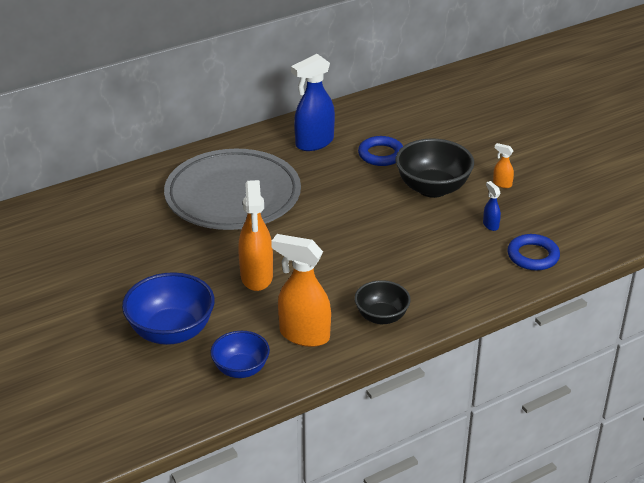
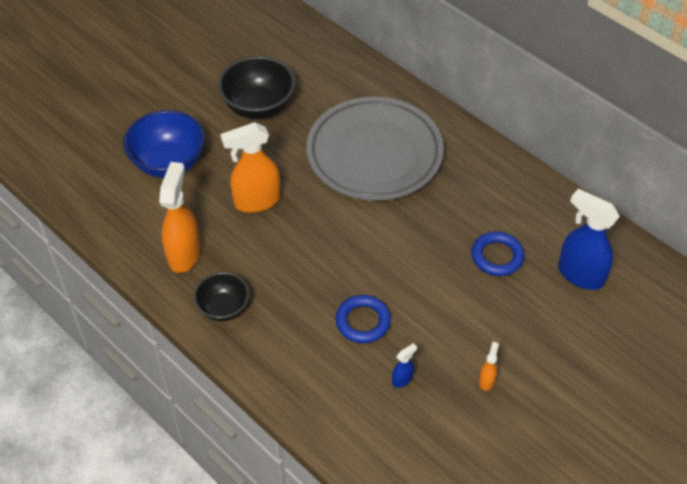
camera: 75 degrees right, 15 degrees up
(241, 369) = (131, 220): blue bowl -> none
(314, 143) = (493, 195): blue spray bottle -> blue spray bottle (580, 274)
(432, 188) = (451, 314): black bowl -> black bowl (258, 106)
(533, 256) = (359, 428): blue ring -> blue ring (363, 321)

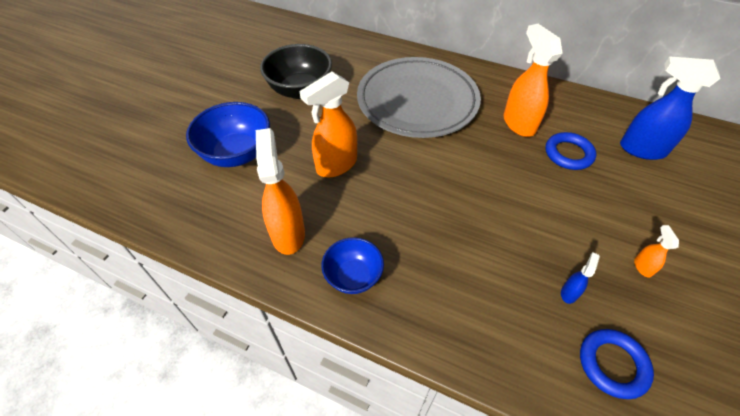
camera: 20 degrees left, 0 degrees up
(223, 308) = (353, 276): black bowl -> blue bowl
(363, 321) = (495, 246): blue ring -> blue ring (612, 364)
(467, 209) = (518, 123): none -> orange spray bottle

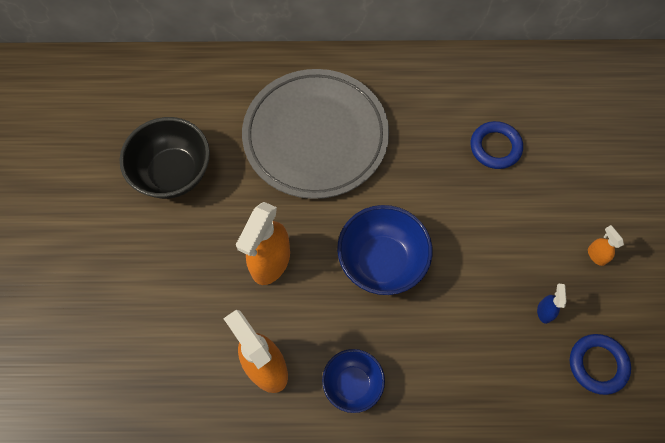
camera: 25 degrees left, 15 degrees up
(237, 154) = (154, 294): blue bowl -> blue bowl (382, 261)
(518, 123) = (433, 125): orange spray bottle -> none
(641, 149) = (561, 112): blue spray bottle -> none

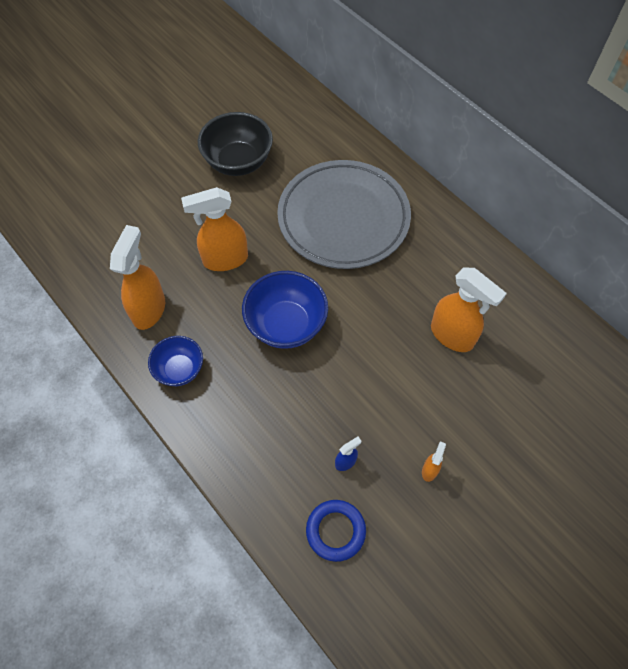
camera: 50 degrees right, 5 degrees down
(495, 147) = (452, 336): blue ring -> orange spray bottle

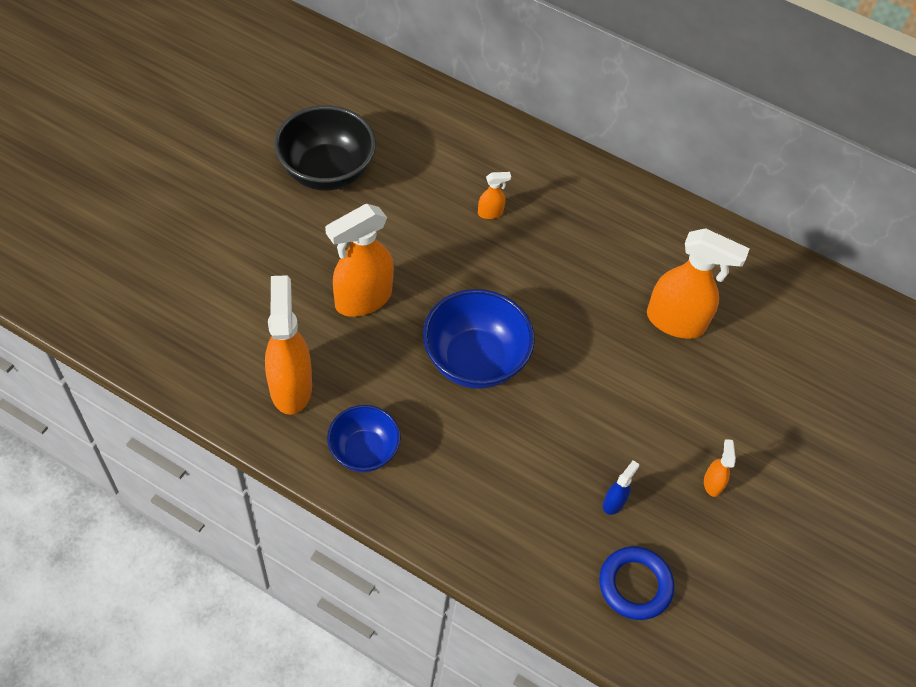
camera: 25 degrees left, 5 degrees down
(343, 218) = (490, 213): grey plate -> orange spray bottle

